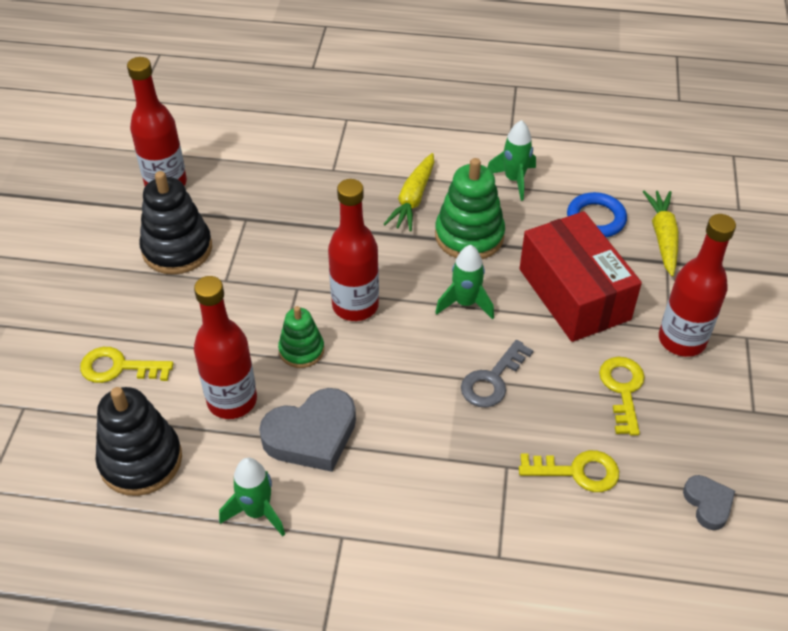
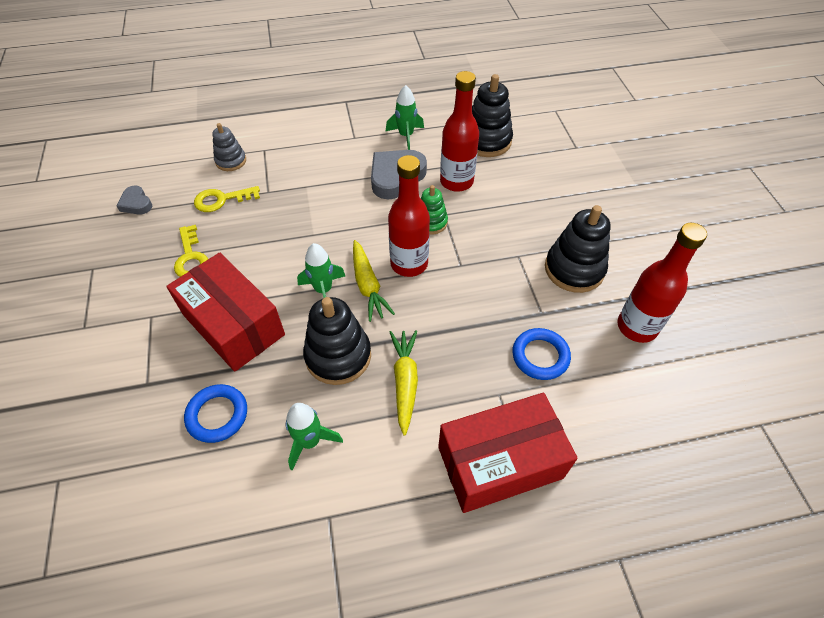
camera: 160 degrees right, 5 degrees up
(118, 367) = (541, 180): yellow key -> none
(275, 186) = (540, 356): none -> blue ring
(361, 130) = (500, 462): none -> red box
(469, 236) = (338, 356): green stacking toy -> black stacking toy
(492, 380) = (288, 238): grey key -> none
(557, 548) = (231, 161): none -> grey stacking toy
(662, 237) = (148, 413): yellow carrot -> yellow carrot (368, 286)
(681, 340) = (141, 309): red bottle -> none

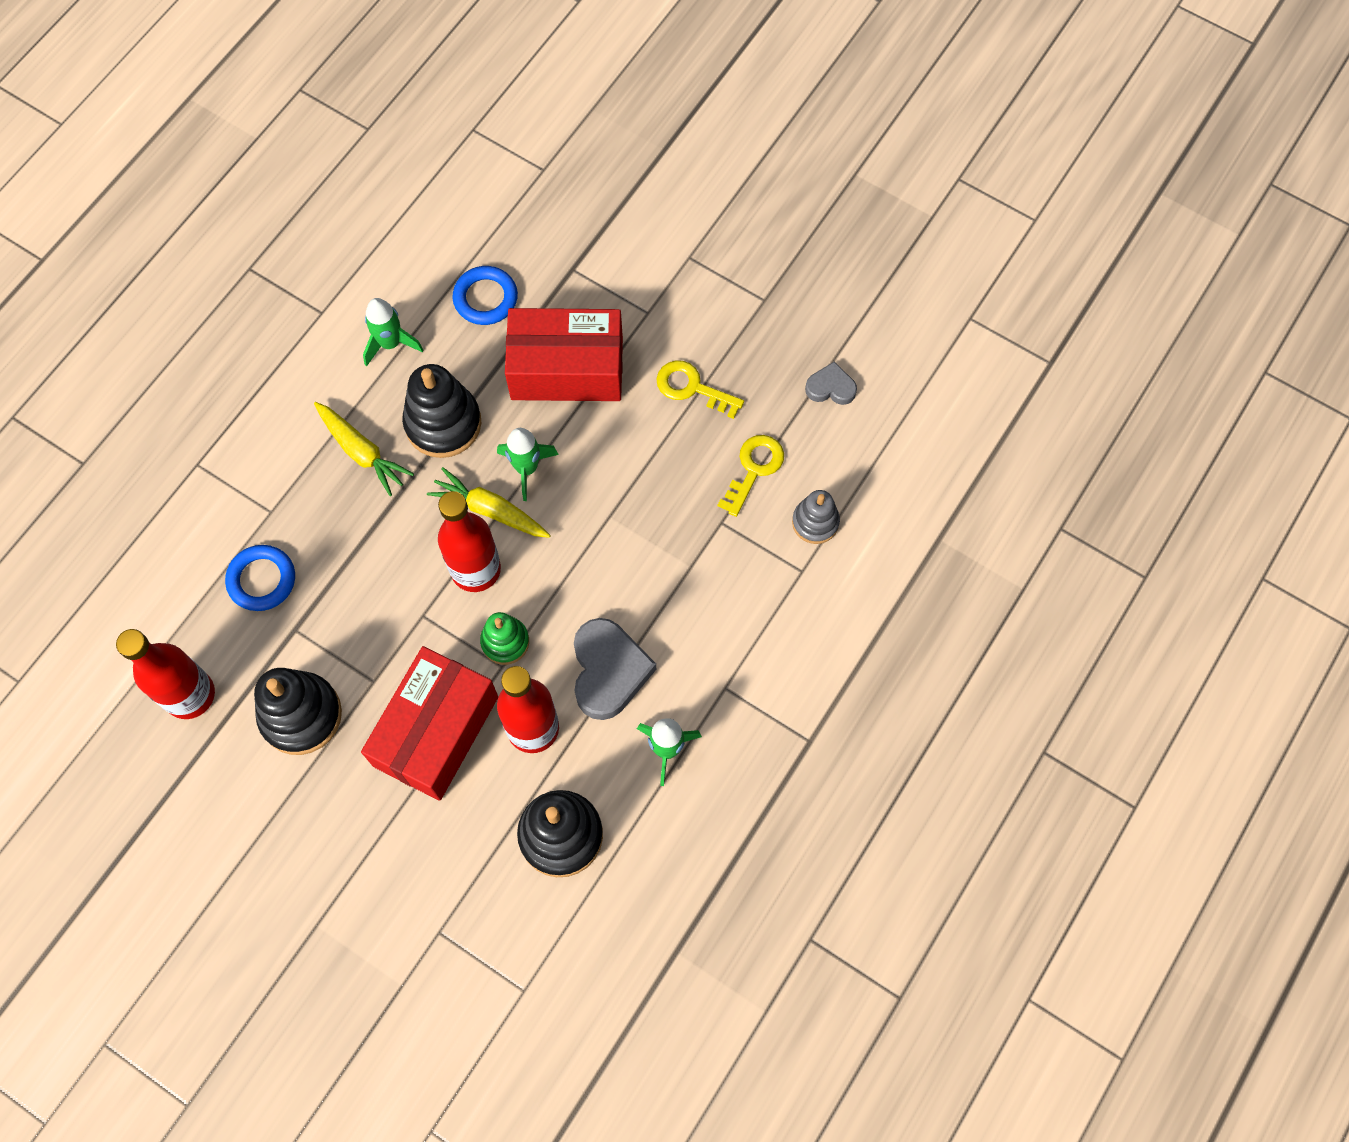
camera: 135 degrees right, 15 degrees up
(500, 462) = (224, 456): red box -> red box (436, 731)

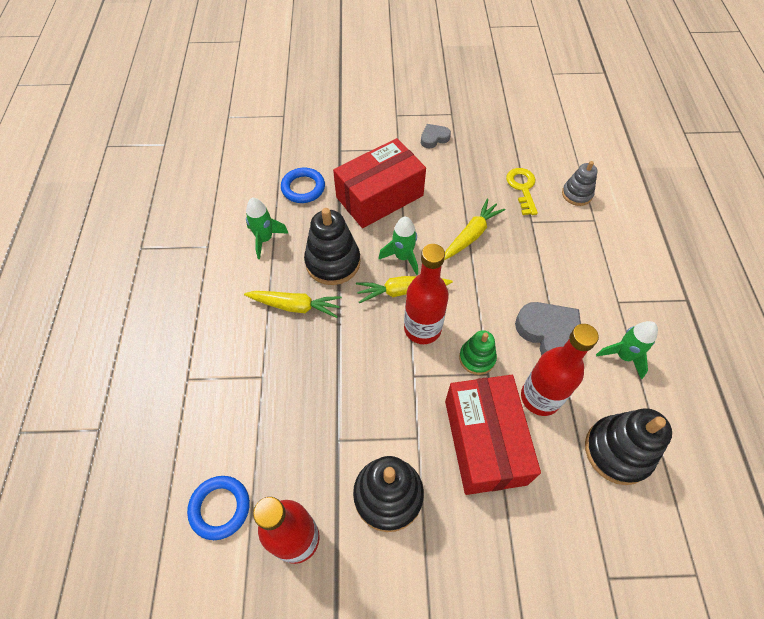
camera: 35 degrees left, 10 degrees down
(262, 580) = (289, 423): blue ring -> blue ring (220, 508)
(632, 492) = (471, 234): none -> yellow carrot
(692, 388) = (454, 169): yellow key -> none
(830, 387) = (521, 133): grey heart -> grey heart (434, 138)

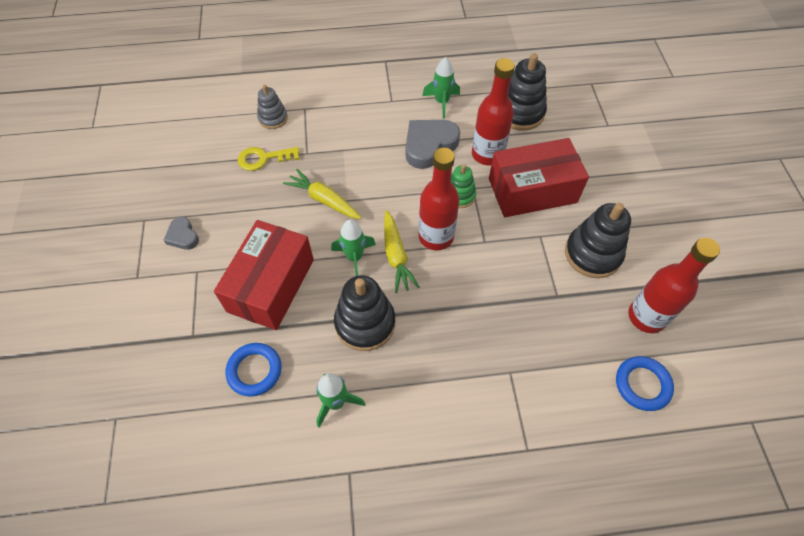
camera: 95 degrees left, 0 degrees up
(295, 306) = (424, 353): yellow carrot -> none
(379, 196) = (271, 285): red box -> red box turned 60 degrees clockwise

